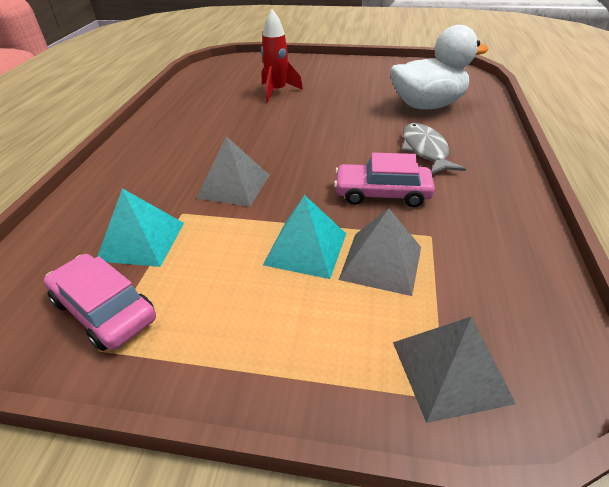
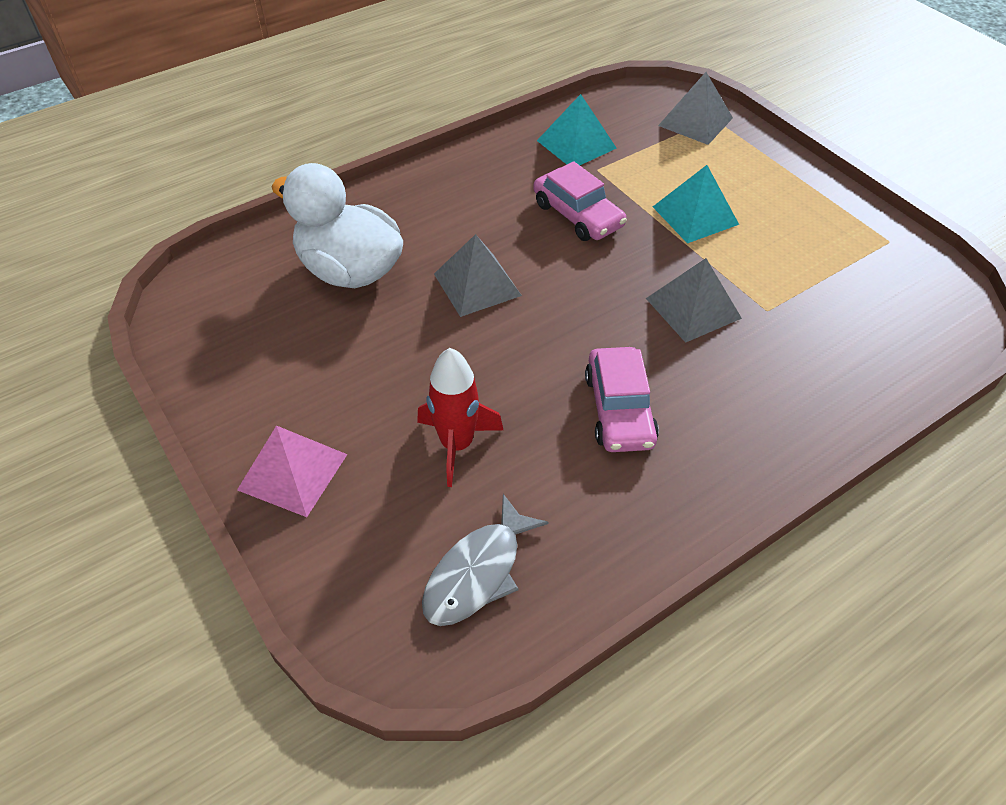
camera: 135 degrees left, 10 degrees up
(104, 310) = (876, 263): pink car -> pink car (619, 409)
(141, 241) = (821, 303): turquoise pyramid -> turquoise pyramid (576, 144)
(320, 65) = (293, 472): none -> pink pyramid
(381, 263) = (656, 176): grey pyramid -> grey pyramid (477, 284)
(425, 150) = (470, 224): grey fish -> grey fish (478, 572)

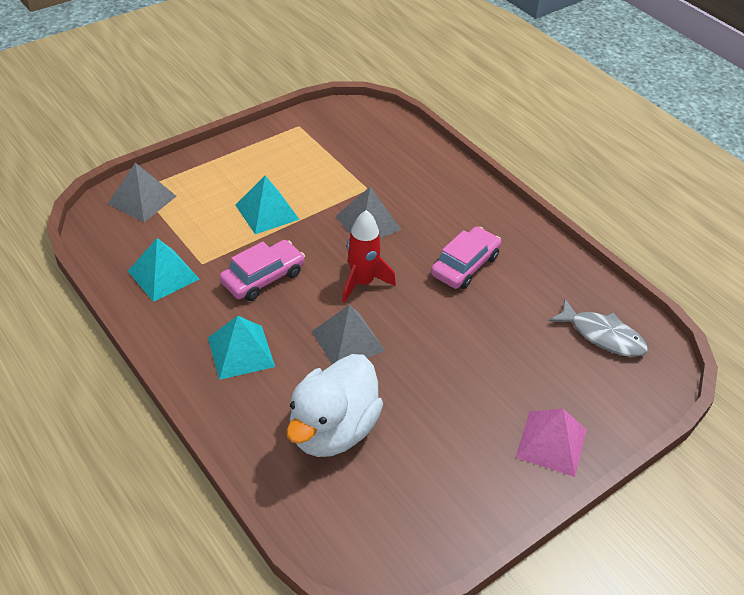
camera: 95 degrees left, 5 degrees down
(457, 444) = (509, 349): red rocket -> red rocket (362, 282)
(464, 202) = (241, 352): none -> turquoise pyramid
(619, 409) = (465, 265): pink car -> pink car turned 45 degrees counterclockwise

